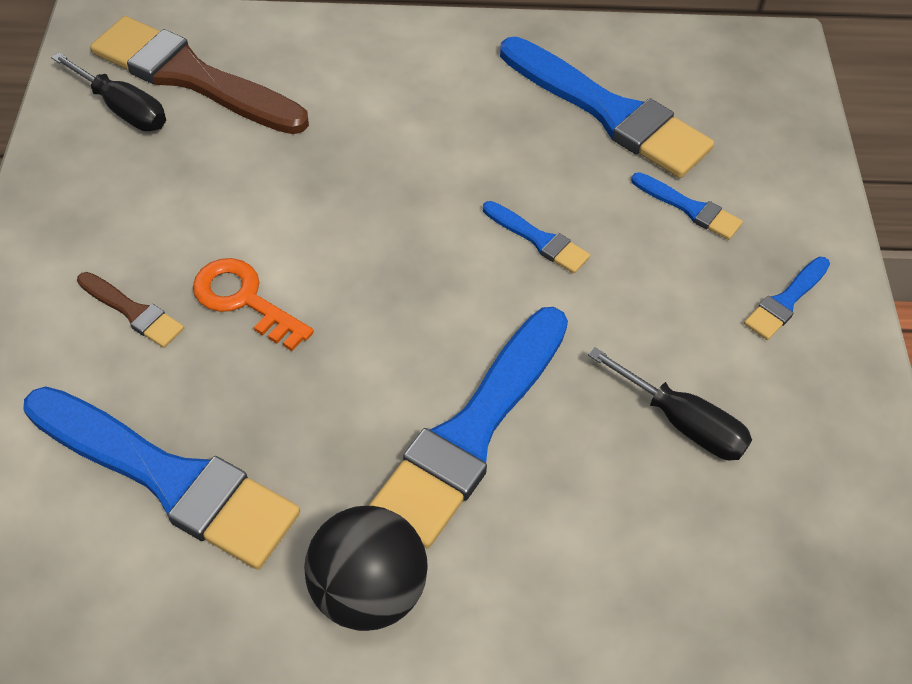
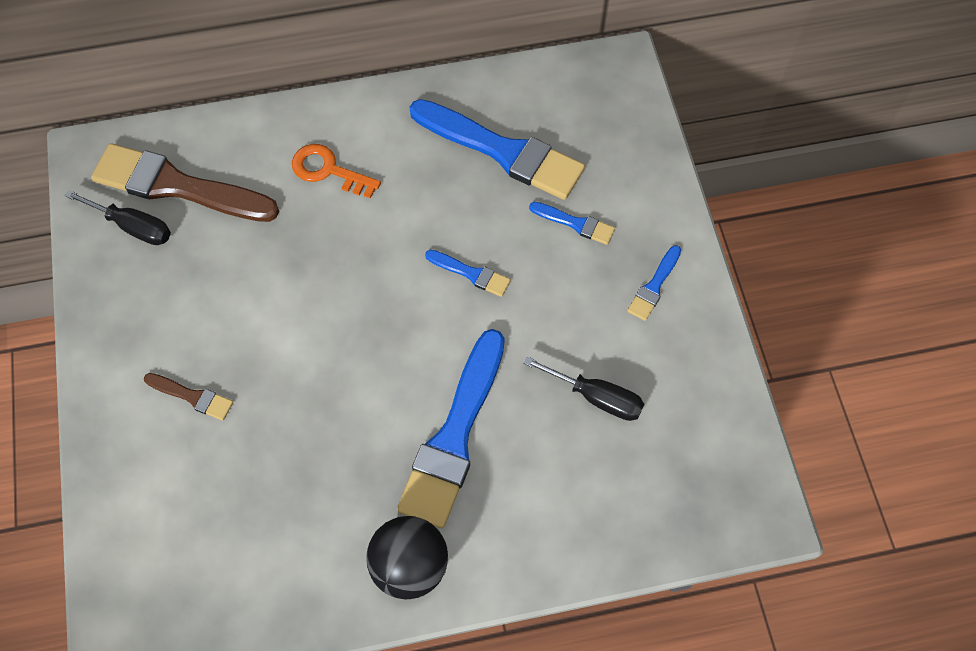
camera: 10 degrees left, 10 degrees up
(169, 478) = (255, 517): blue brush -> none
(244, 300) = (270, 369): orange key -> orange key (328, 170)

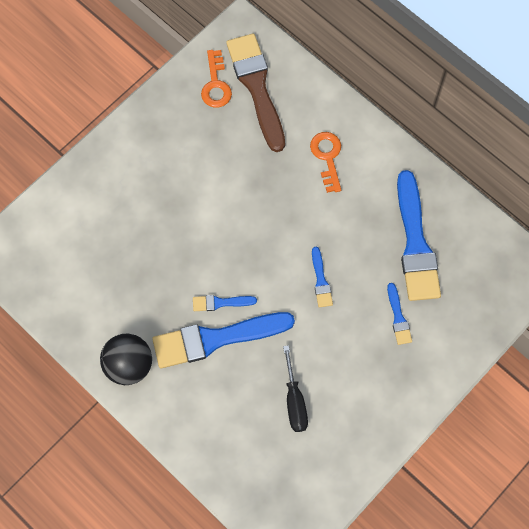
camera: 55 degrees right, 5 degrees up
(133, 227) = (215, 84): black screwdriver -> orange key
(192, 396) = (143, 189): brown brush -> none
(654, 286) = (390, 389): blue brush -> blue brush (220, 303)

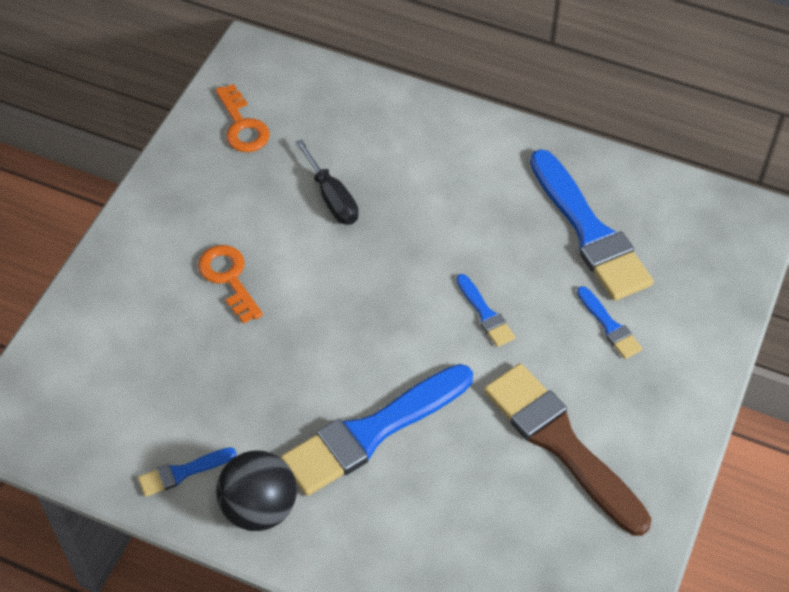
camera: 20 degrees left, 15 degrees down
(220, 303) = (359, 384): blue brush -> blue brush (182, 472)
(256, 87) = (298, 114): brown brush -> brown brush (561, 443)
(294, 401) = (517, 476): black screwdriver -> black screwdriver (332, 198)
(327, 157) = (428, 167): orange key -> orange key (229, 278)

